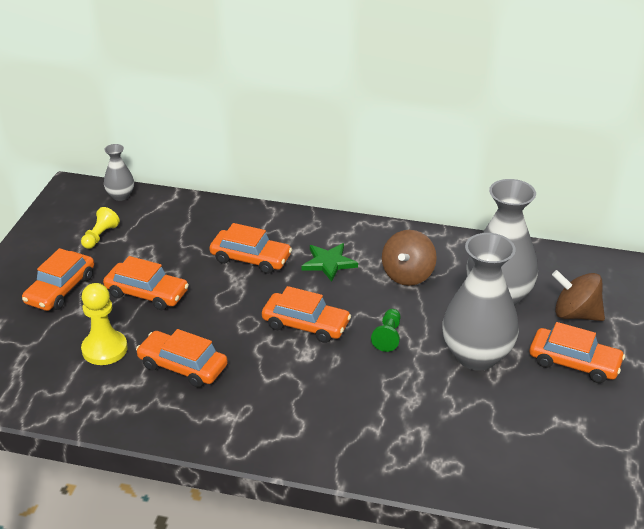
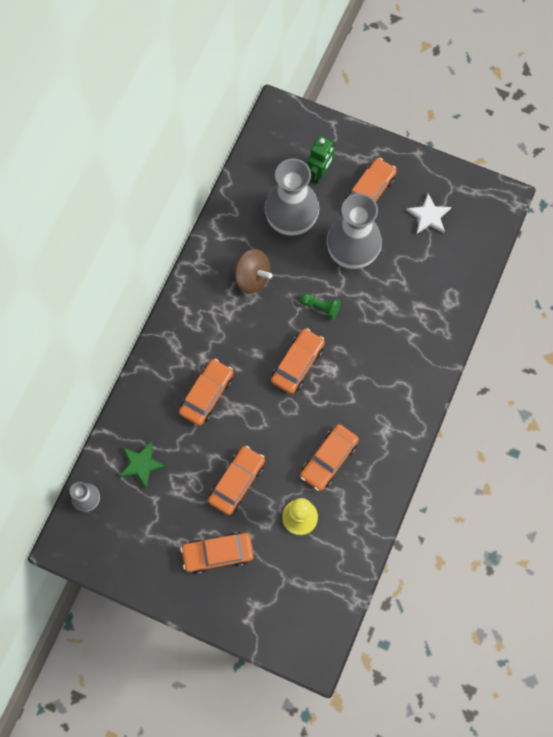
camera: 80 degrees left, 35 degrees up
(60, 289) = (218, 553): orange car -> orange car turned 135 degrees clockwise
(100, 236) = (148, 519): yellow pawn -> none
(329, 263) = (225, 334): green star -> green star (141, 464)
(567, 428) = (428, 216): none -> white star
(575, 314) = (319, 173): brown spinning top -> green robot

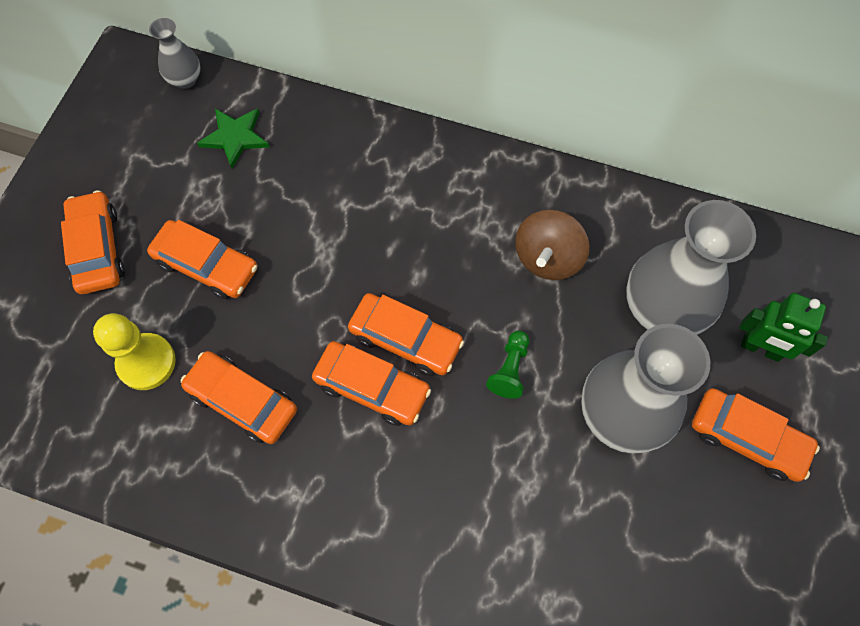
camera: 85 degrees right, 5 degrees down
(207, 394) = (345, 211): orange car -> orange car (372, 387)
(428, 216) = (722, 554): white star -> none

